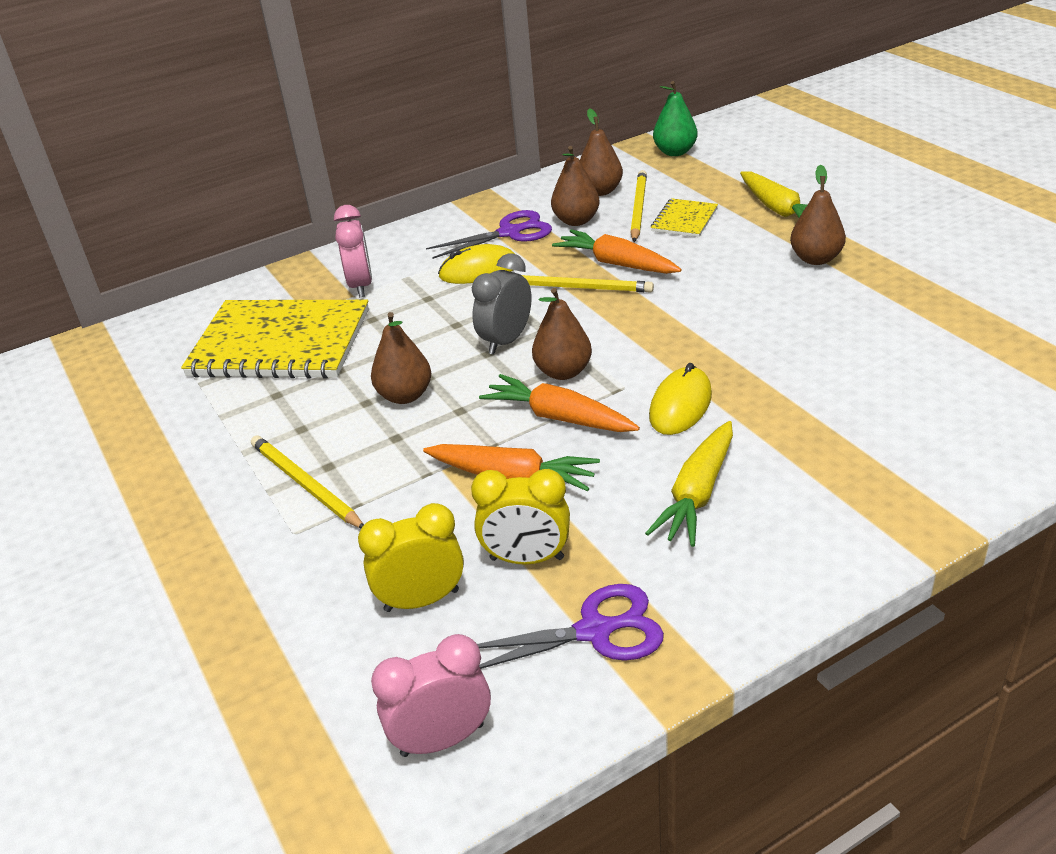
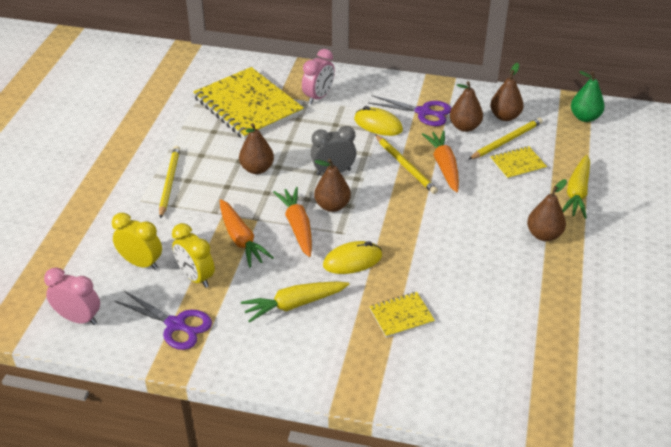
camera: 40 degrees right, 5 degrees up
(824, 417) = (401, 316): none -> yellow notebook

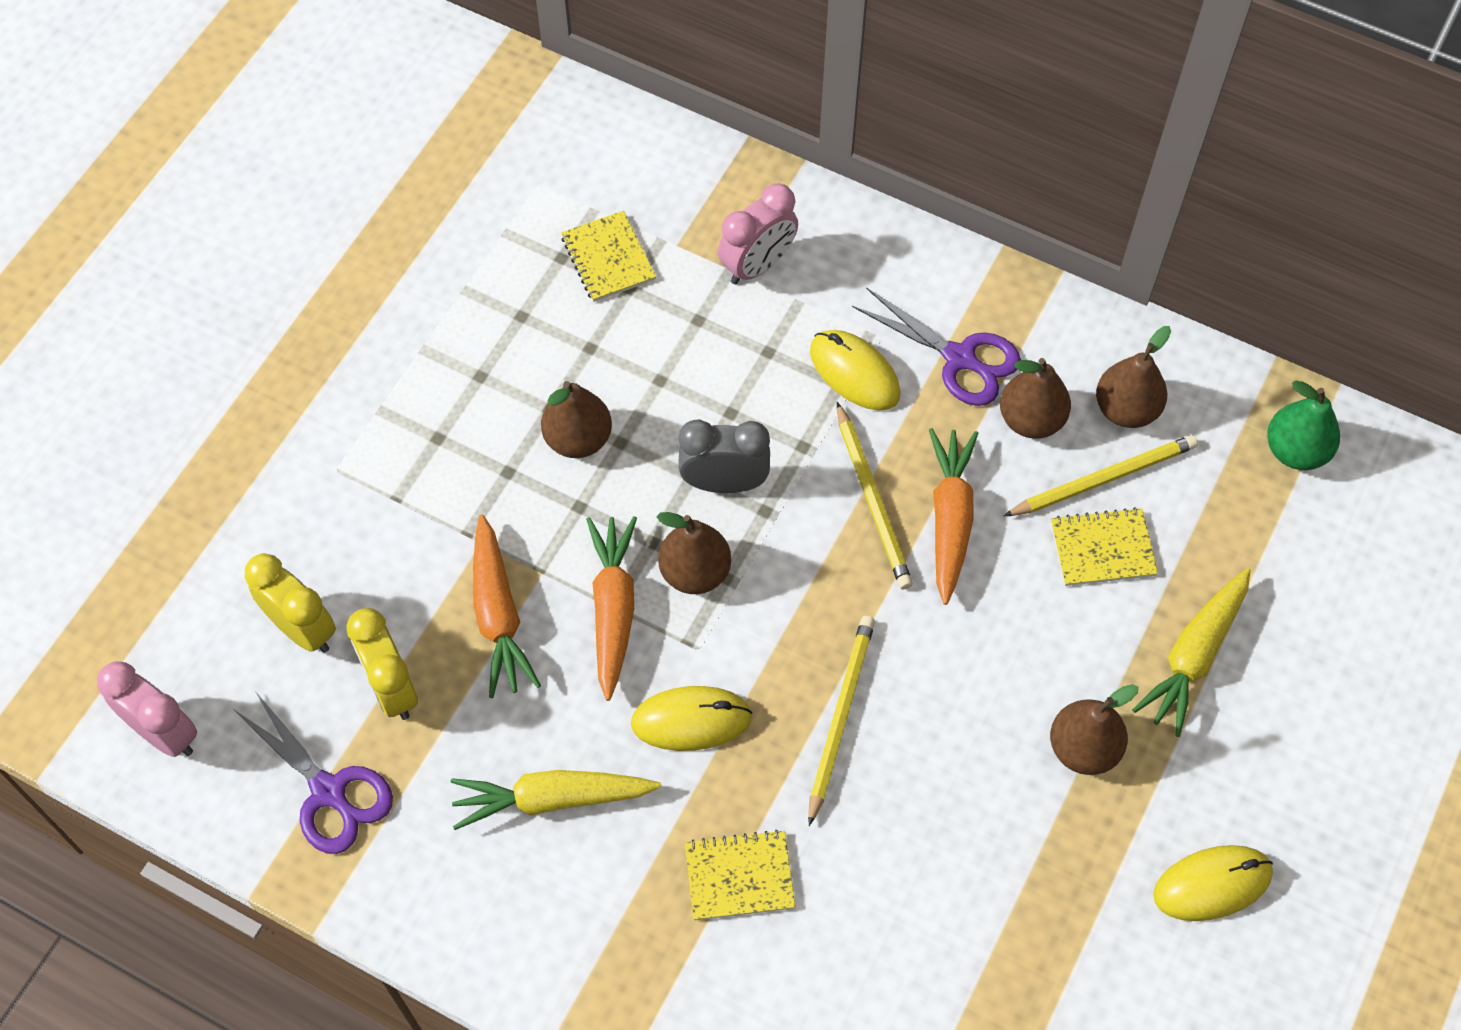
camera: 15 degrees right, 20 degrees up
(169, 182) = (402, 436): yellow pencil -> yellow pencil (840, 717)
(248, 105) = (608, 258): yellow notebook -> yellow notebook, size x0.46
(628, 272) = (1212, 884): none -> yellow mouse

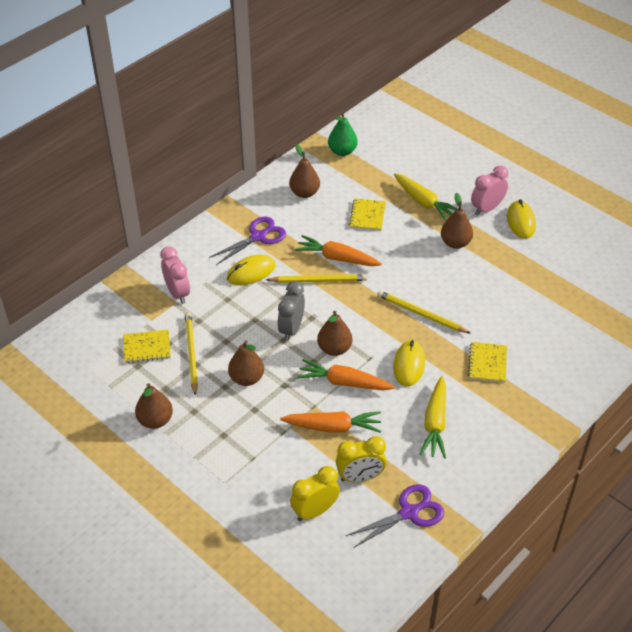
camera: 75 degrees left, 15 degrees down
(164, 733) = (357, 583): pink clock -> pink clock (487, 209)
(1031, 420) = (298, 222): brown pear -> brown pear (155, 420)
(1103, 479) = (335, 208): yellow pencil -> yellow pencil (191, 354)

